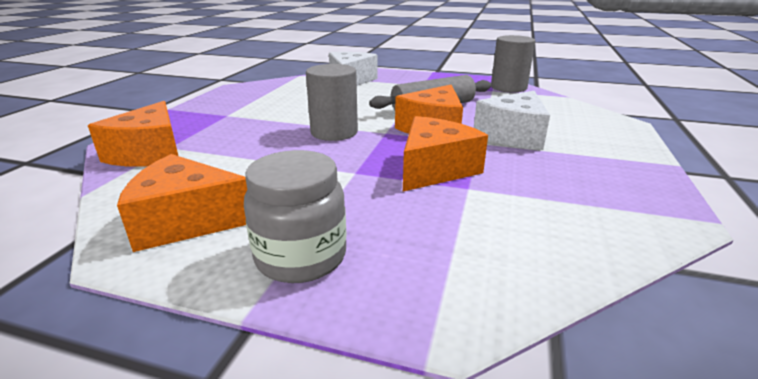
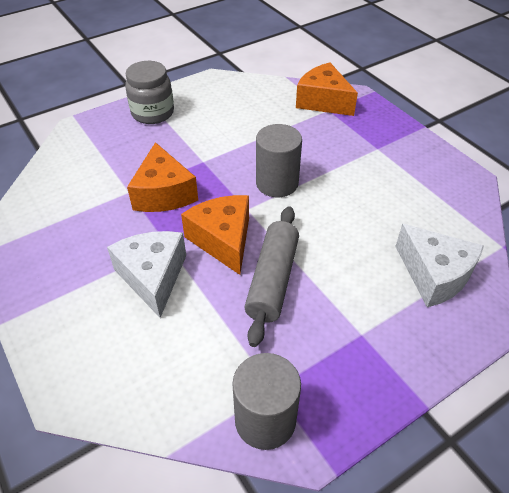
camera: 130 degrees right, 20 degrees up
(187, 221) = (220, 95): orange cheese -> none

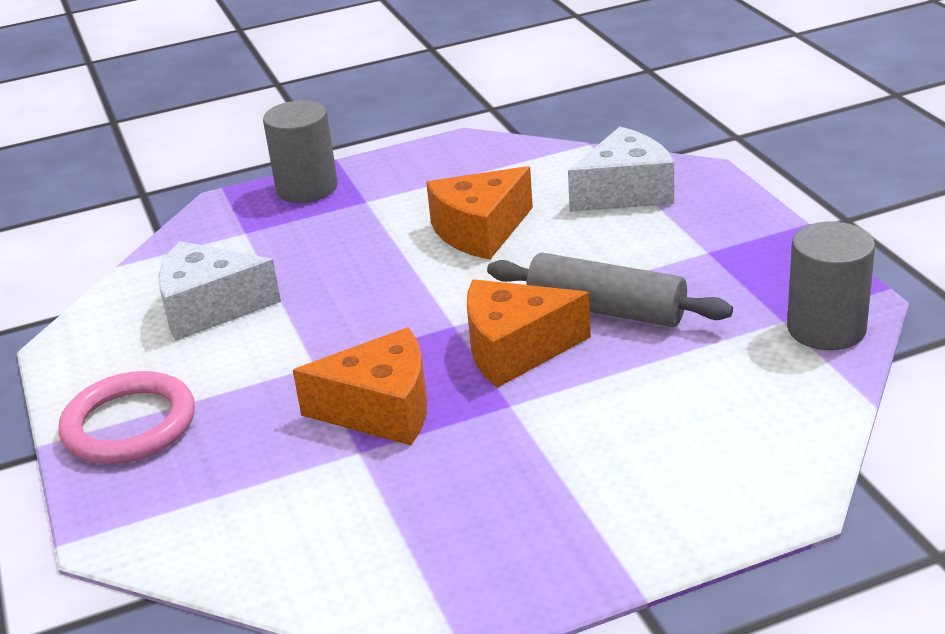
camera: 75 degrees left, 15 degrees down
(153, 113) = (129, 425): grey jar -> pink ring
(153, 277) = (575, 420): white cheese -> white cheese (210, 308)
(277, 183) = (406, 293): grey cylinder -> grey cylinder (307, 188)
(323, 101) = (219, 234): orange cheese -> orange cheese (480, 231)

